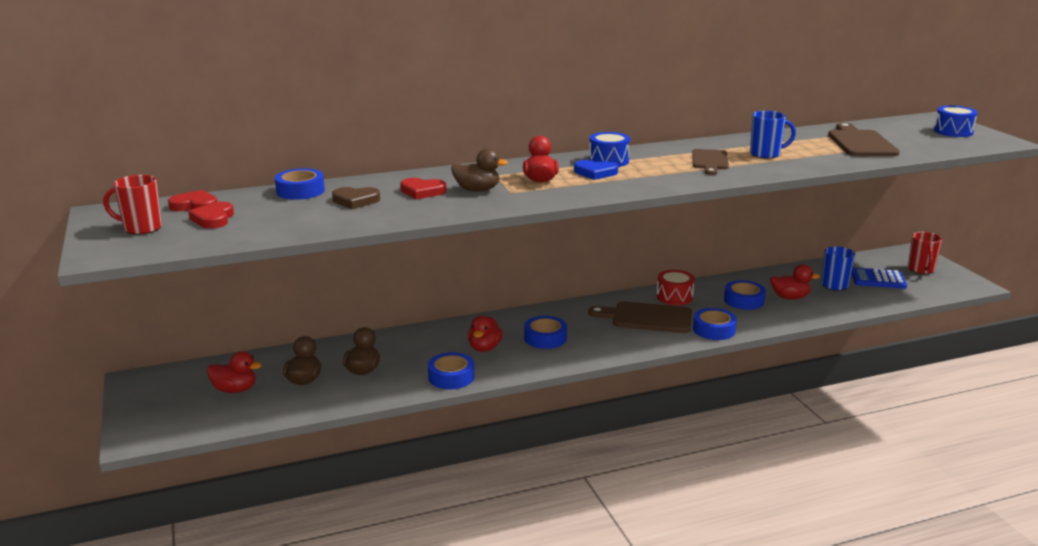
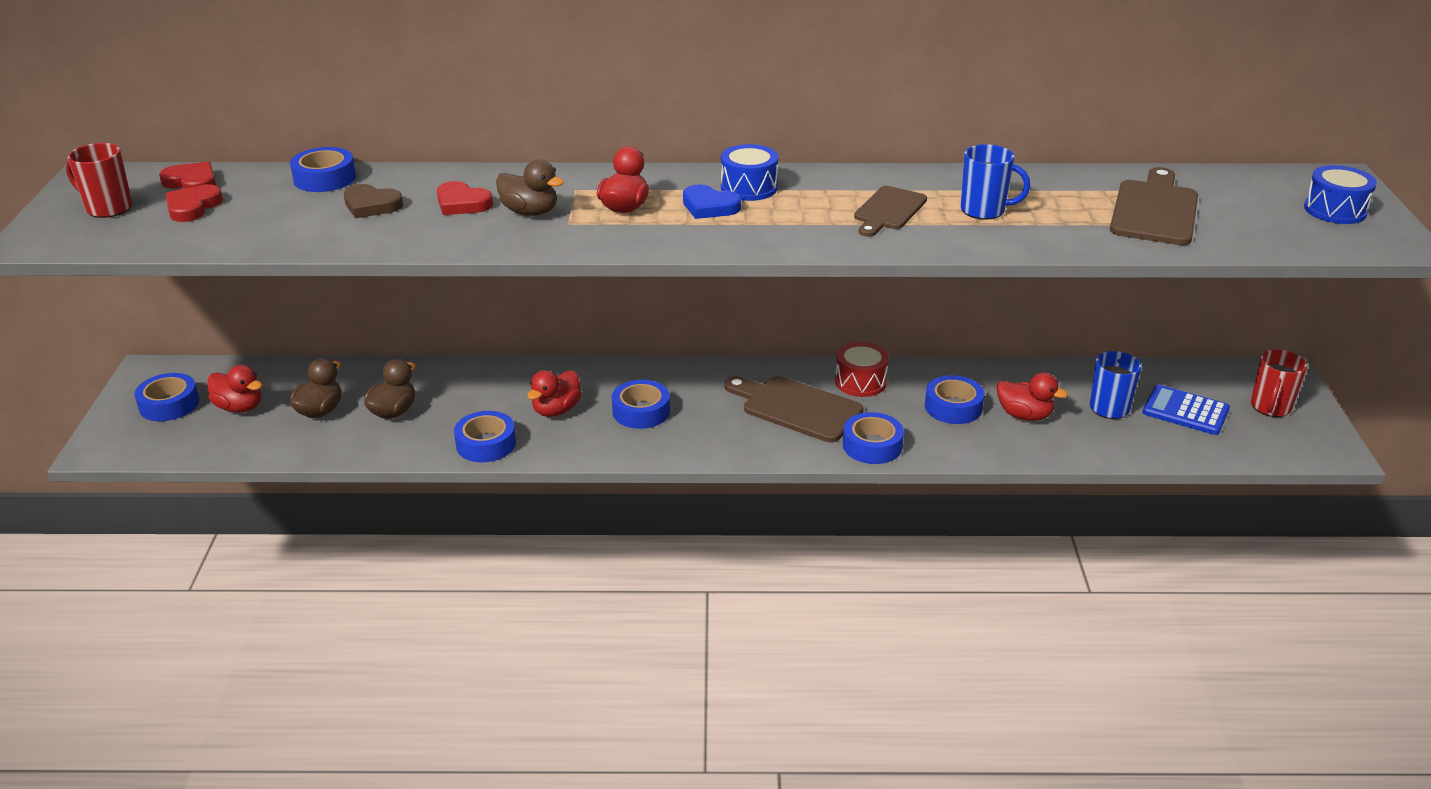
camera: 20 degrees right, 10 degrees up
(172, 398) = (169, 404): none -> blue tape

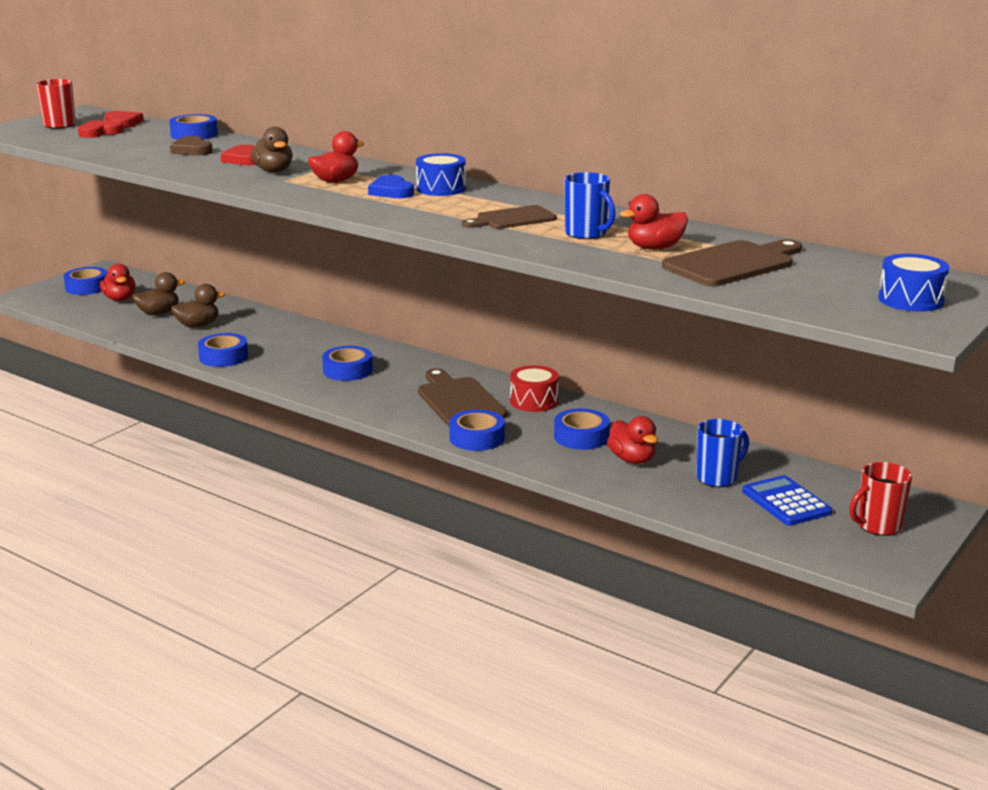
camera: 35 degrees right, 10 degrees down
(556, 410) = (295, 353): red duck -> red duck (654, 248)

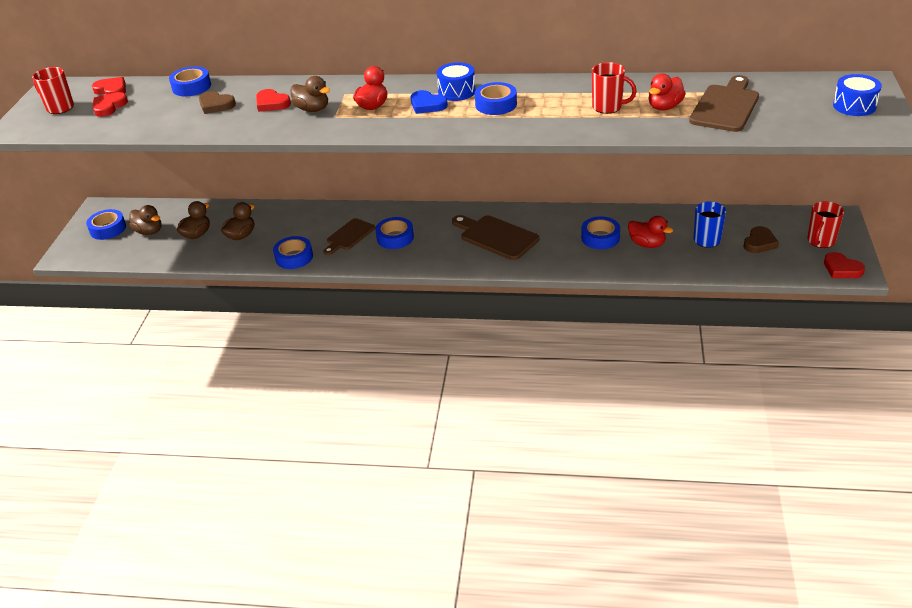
camera: 25 degrees left, 15 degrees up
(120, 299) = (149, 231): red duck -> brown duck
(477, 438) = (539, 263): blue tape -> blue tape (496, 104)
(512, 219) = (544, 107): brown cutting board -> brown cutting board (349, 236)
(533, 401) = (542, 220): red drum -> none
(586, 234) = (608, 107): blue mug -> red mug
(786, 502) = (759, 243): blue calculator -> brown heart
(870, 563) = (842, 269): none -> red heart

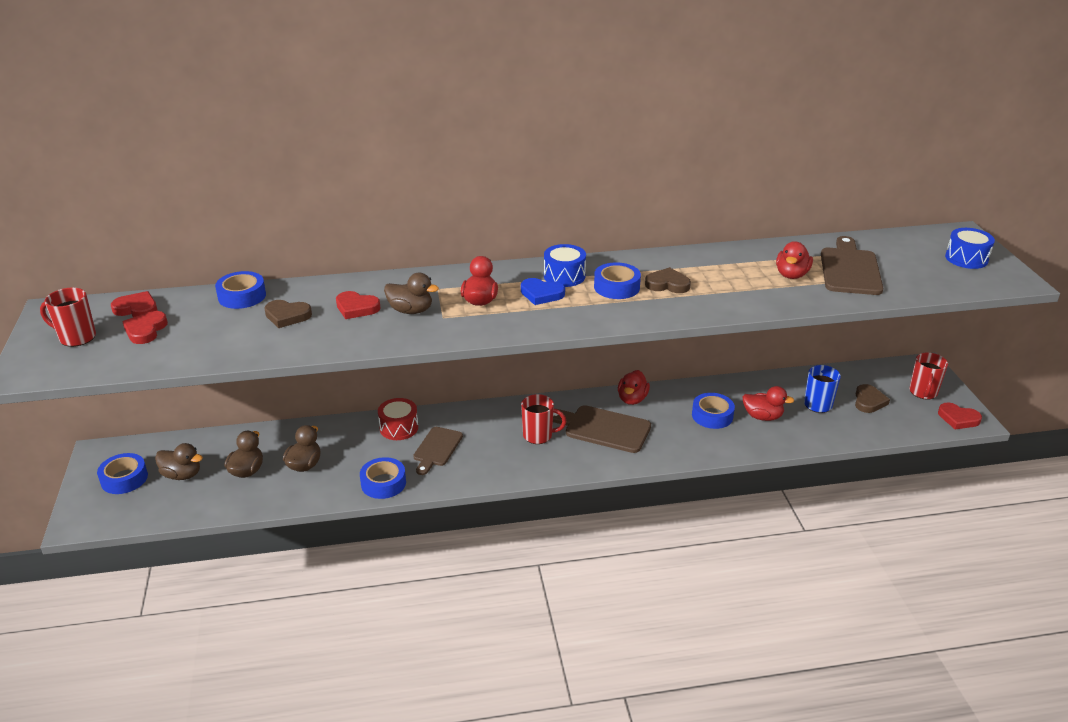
camera: 20 degrees left, 5 degrees down
(327, 216) = (399, 428): none -> red drum
(395, 238) = (491, 444): blue tape -> none
(535, 215) = (632, 399): none -> red duck
(542, 106) = (667, 284): none -> brown heart
(608, 107) = (735, 280): red mug -> red mug (538, 436)

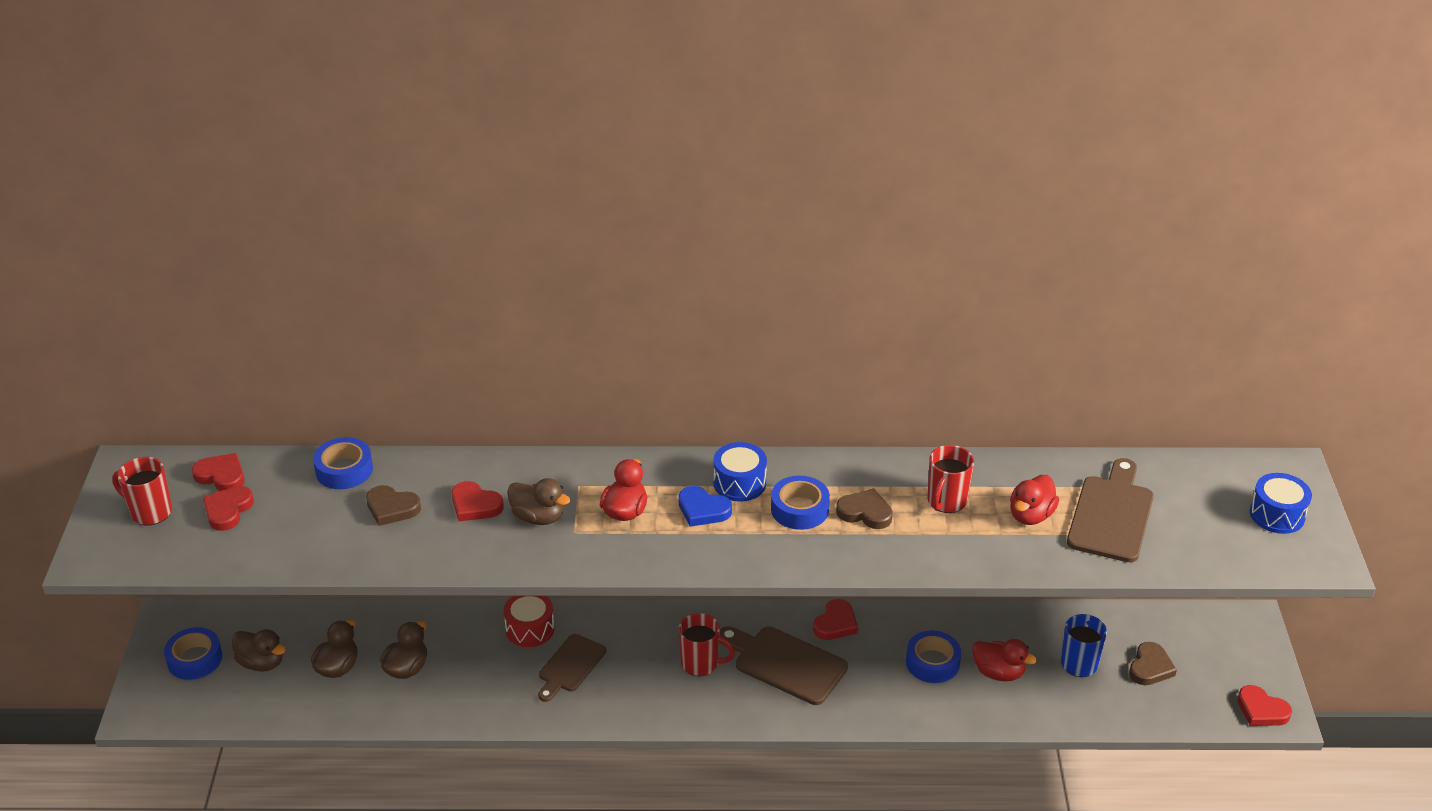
camera: 10 degrees right, 5 degrees up
(383, 483) = (496, 707): blue tape -> none
(632, 399) = (835, 623): red duck -> red heart
(923, 392) = (1230, 663): red mug -> red mug (946, 501)

